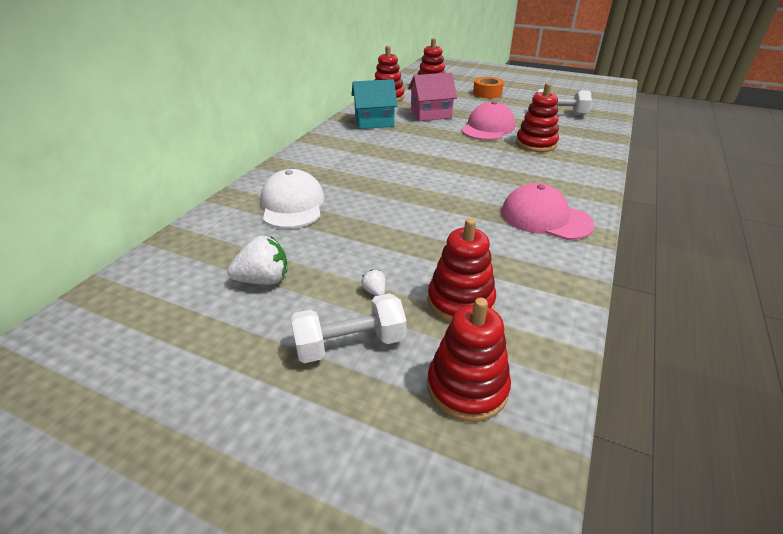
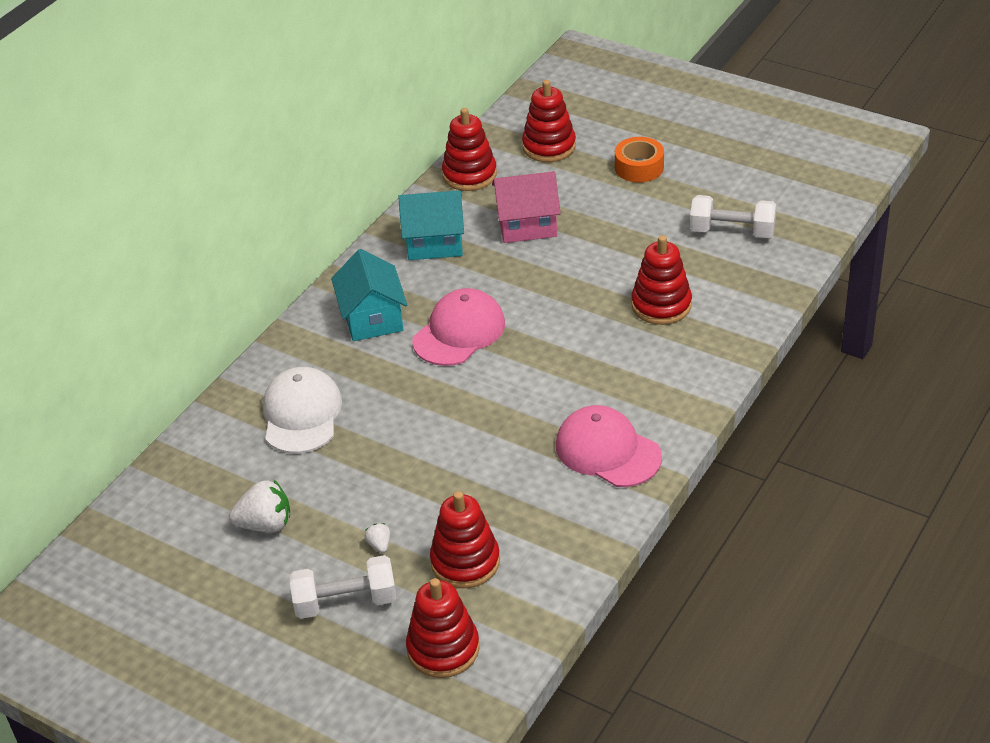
camera: 10 degrees right, 5 degrees up
(340, 154) = (372, 318): none -> turquoise house
(488, 128) = (604, 264): pink cap -> pink cap (459, 332)

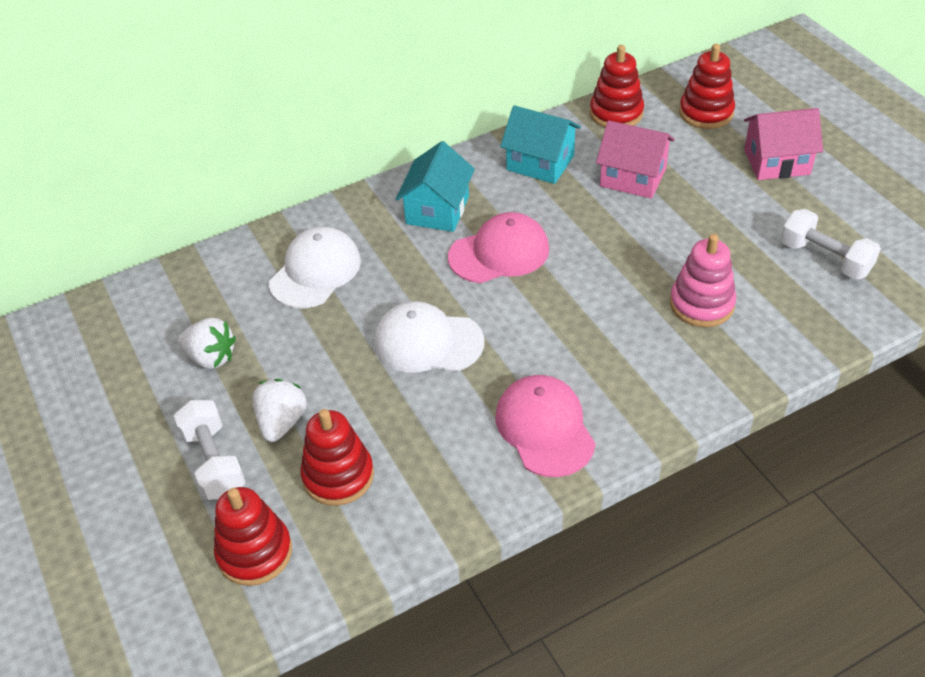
camera: 30 degrees right, 5 degrees up
(345, 602) = (214, 462): white dumbbell -> white dumbbell turned 45 degrees clockwise
(379, 545) = (282, 422): white strawberry -> white strawberry, size x2.04
(455, 428) = (428, 342): none -> white cap
(639, 167) = (776, 162): orange tape -> pink house
(661, 305) = (701, 304): red stacking toy -> pink stacking toy

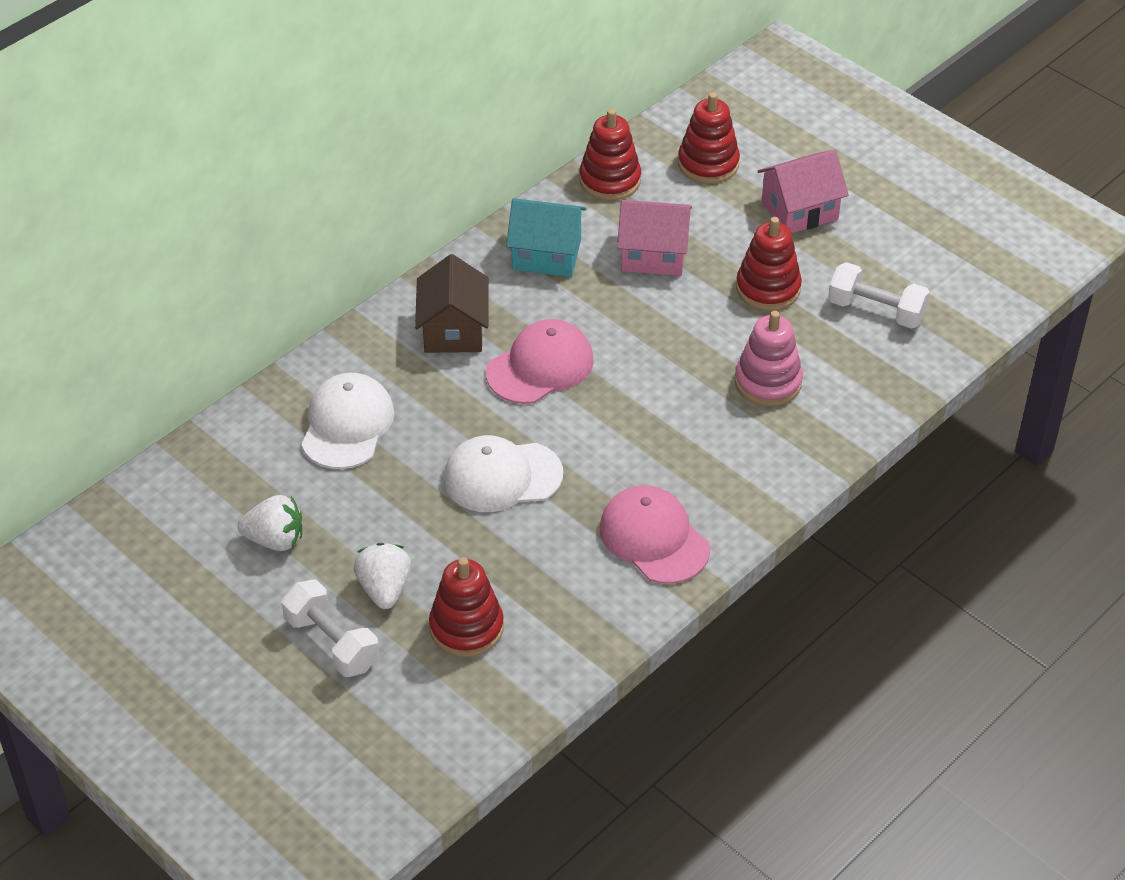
camera: 20 degrees left, 0 degrees up
(255, 552) = (415, 716): red stacking toy -> red stacking toy (768, 288)
(437, 210) = (453, 330): turquoise house -> brown house

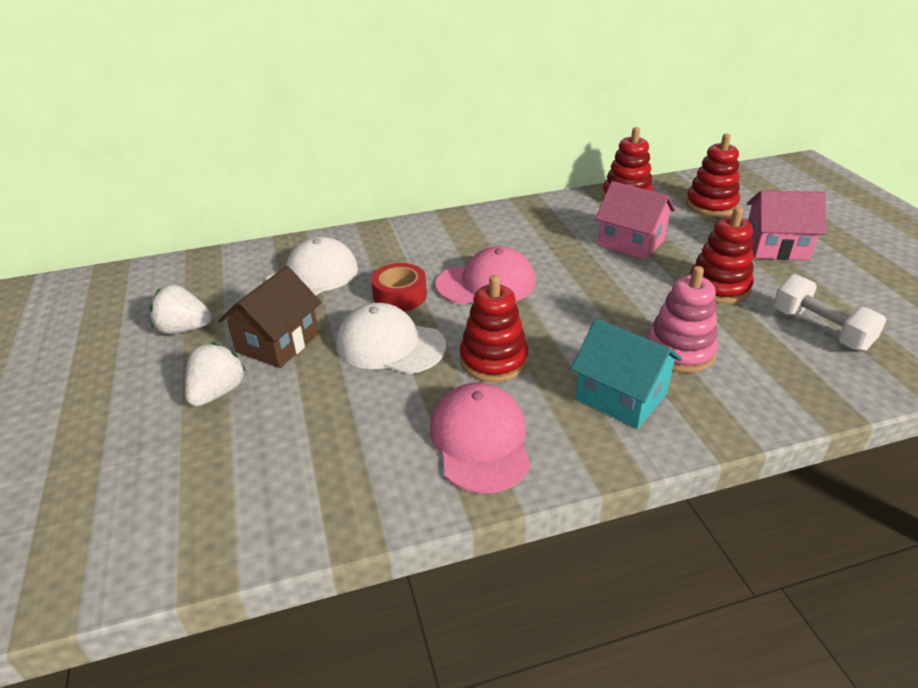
camera: 30 degrees right, 10 degrees down
(275, 539) = (184, 329): white strawberry -> white strawberry turned 150 degrees clockwise
(332, 642) = (134, 417): white dumbbell -> none
(453, 330) = (441, 245): brown house -> brown house (278, 342)
(463, 415) = (400, 296): none -> red tape
(466, 627) = (246, 451): red stacking toy -> red stacking toy (493, 360)
(546, 255) = (547, 223): turquoise house -> turquoise house (621, 396)

